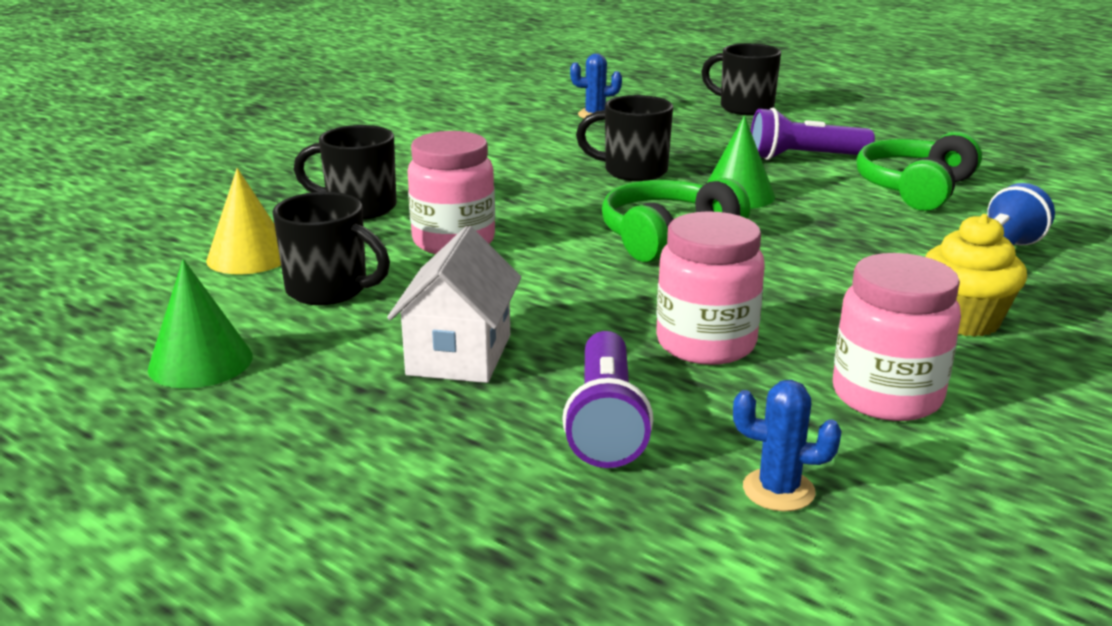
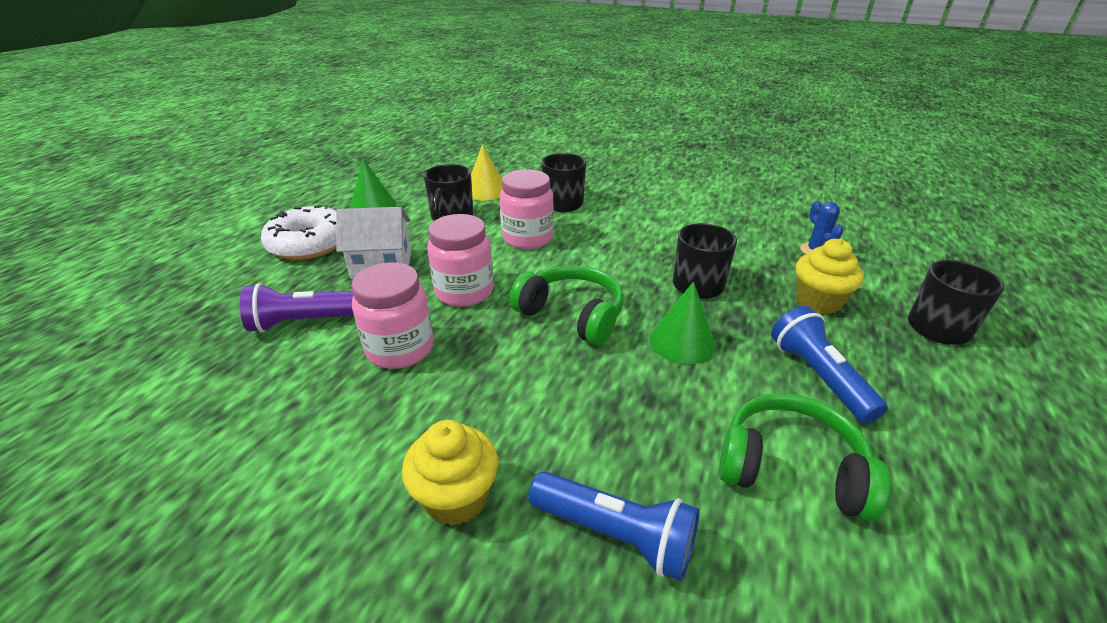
camera: 75 degrees right, 10 degrees up
(311, 431) = (309, 243): none -> white donut
(690, 134) = (818, 302): none -> yellow cupcake
(778, 490) = (217, 393): blue cactus -> none
(803, 158) = (818, 376): purple flashlight -> blue flashlight
(886, 396) = (323, 442): pink jar -> pink jar (464, 292)

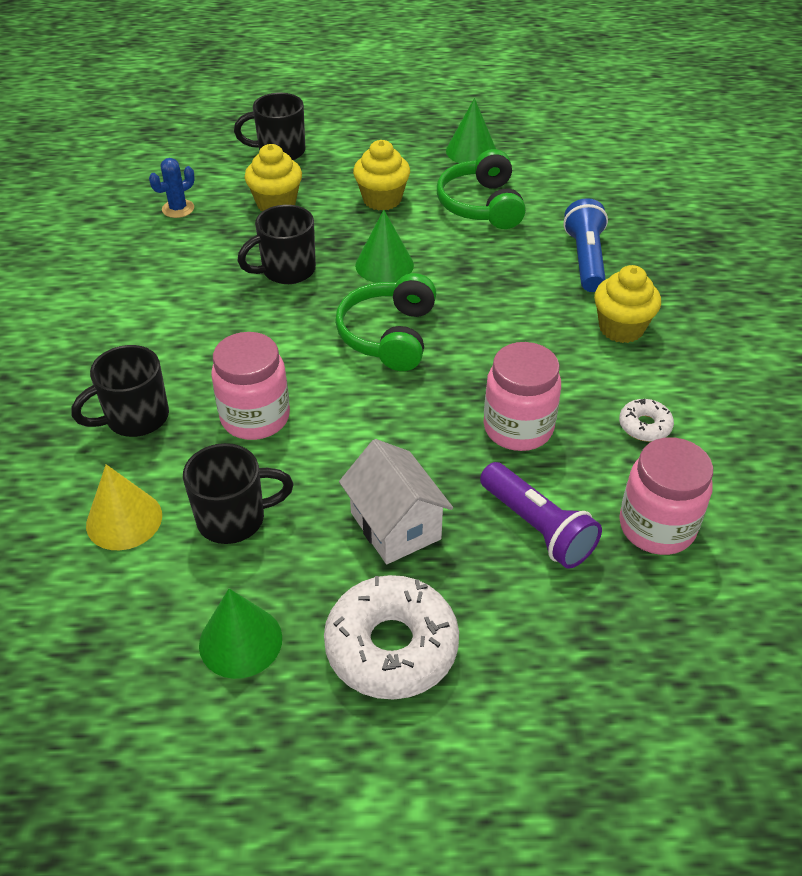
camera: 115 degrees left, 10 degrees up
(313, 436) = (644, 426): none -> white donut
(464, 292) = (401, 425): pink jar -> pink jar (656, 527)
(818, 376) = (382, 199): blue flashlight -> yellow cupcake
(968, 520) = (471, 151): none -> green cone

